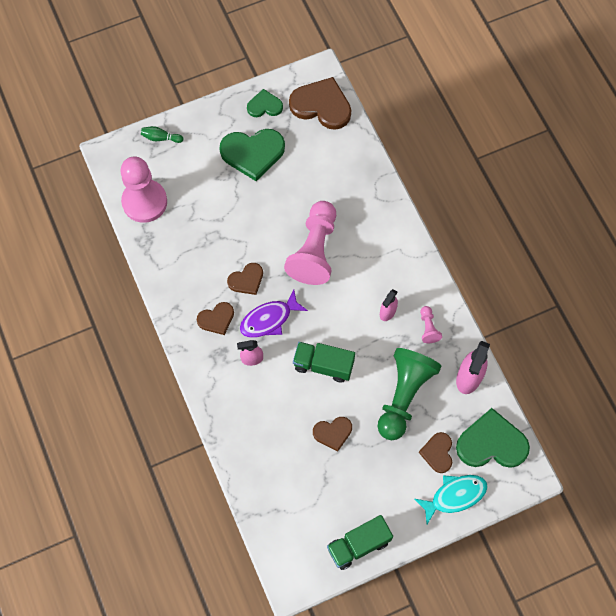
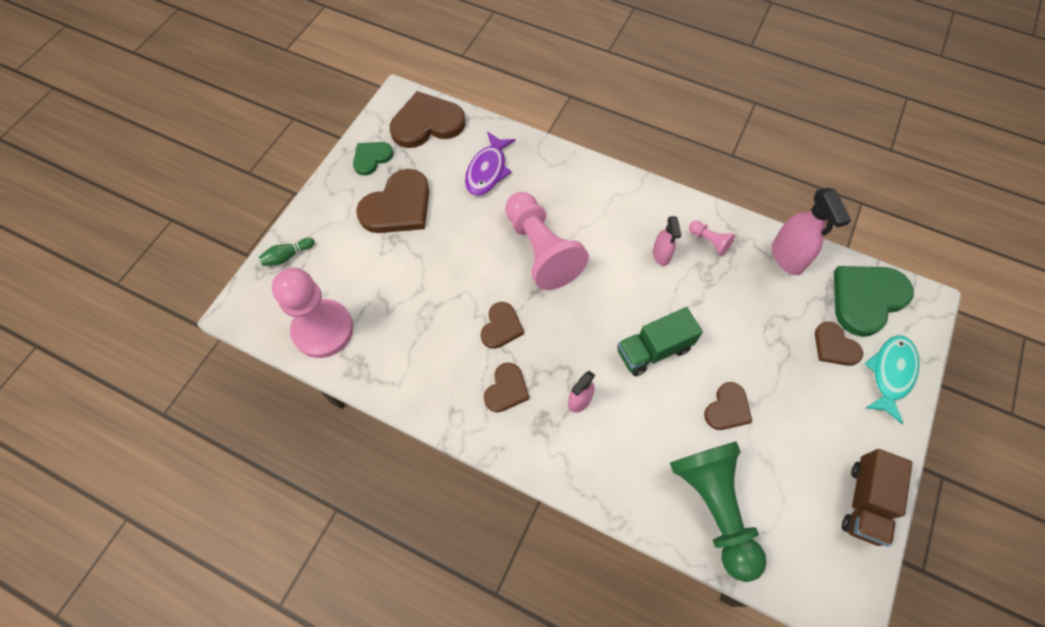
camera: 40 degrees left, 5 degrees down
(252, 153) = (398, 206): green heart -> brown heart
(269, 319) = (559, 347): purple fish -> purple fish (487, 170)
(358, 545) = (865, 502): green truck -> brown truck
(404, 396) = (752, 318): green pawn -> green pawn (714, 507)

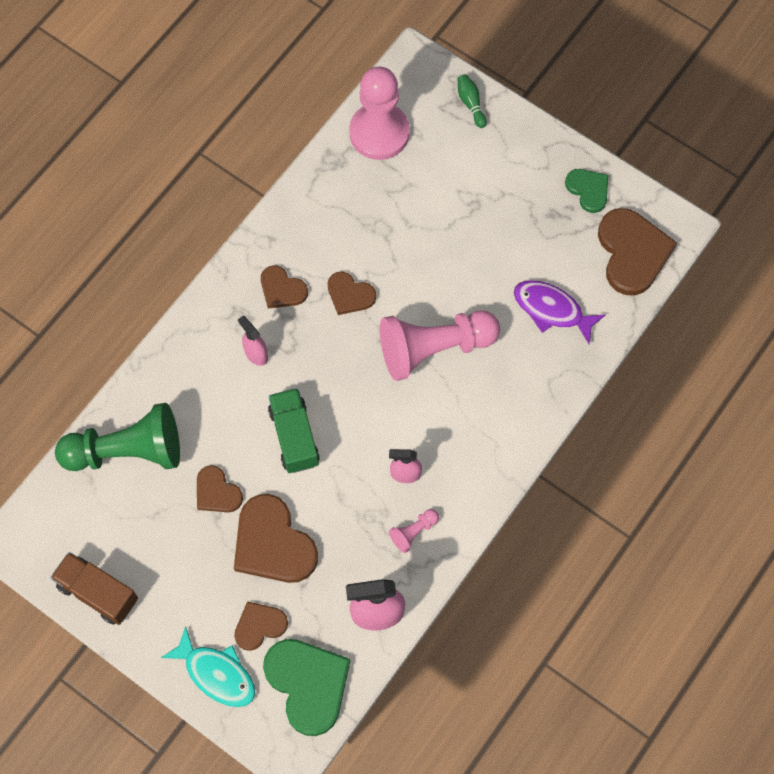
camera: 100 degrees right, 5 degrees up
(398, 206) = (516, 212): brown heart -> brown heart (273, 543)

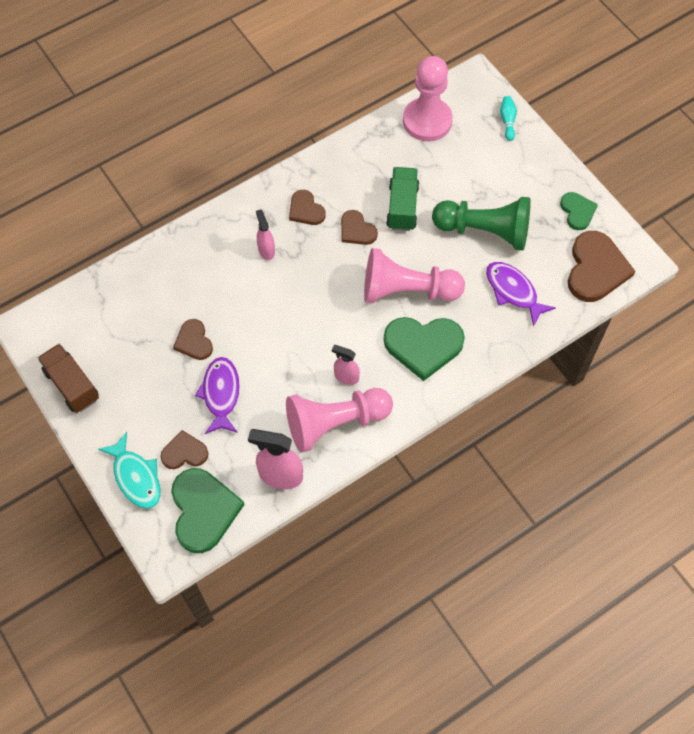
camera: 20 degrees right, 5 degrees down
(127, 451) = (139, 289): green pawn -> green pawn (485, 231)
(273, 543) = (221, 394): brown heart -> purple fish
(294, 437) = (270, 320): green truck -> green truck (402, 207)
(413, 532) = (335, 423): pink pawn -> pink pawn, size x2.34
(471, 104) = (507, 121): green bowling pin -> turquoise bowling pin
(476, 408) = (423, 346): none -> green heart

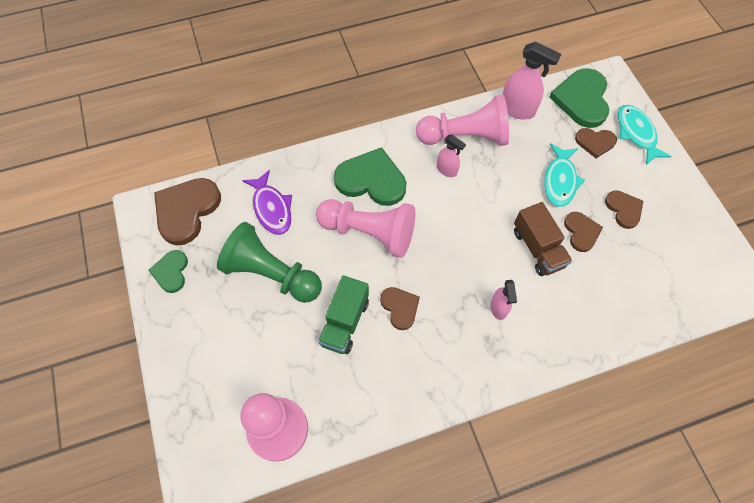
camera: 165 degrees left, 0 degrees up
(72, 385) = (697, 219): brown truck -> brown truck (538, 248)
(221, 394) = (560, 181): purple fish -> turquoise fish
(306, 210) = (448, 345): brown heart -> brown heart (623, 209)
(507, 121) = (186, 403): turquoise bowling pin -> none

